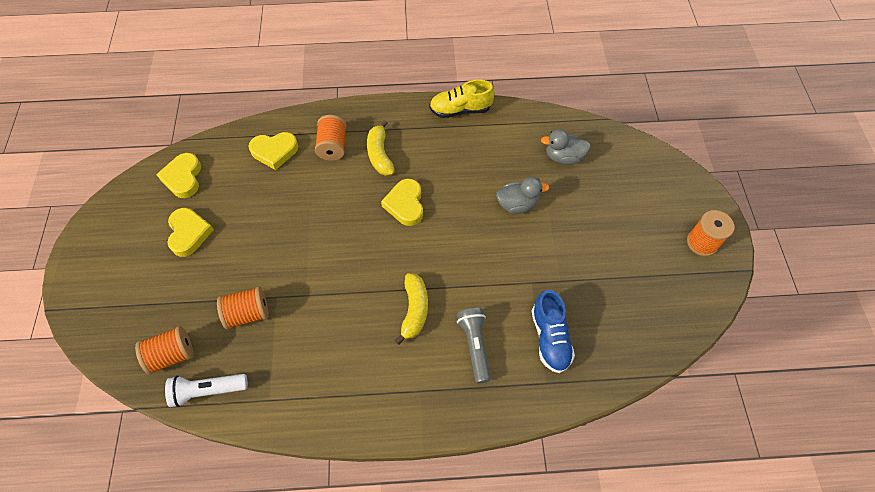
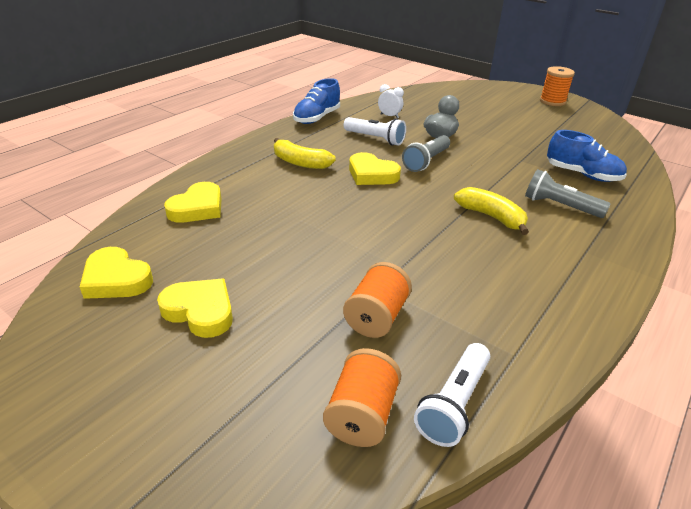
camera: 50 degrees left, 25 degrees down
(333, 146) = (251, 178): orange spool -> none
(460, 110) = (317, 118): yellow shoe -> blue shoe
(461, 223) = (426, 161): none -> grey flashlight
(464, 168) = (375, 139): none -> white flashlight
(517, 149) = (389, 116): none -> white clock
(563, 157) = (422, 107): grey duck -> none

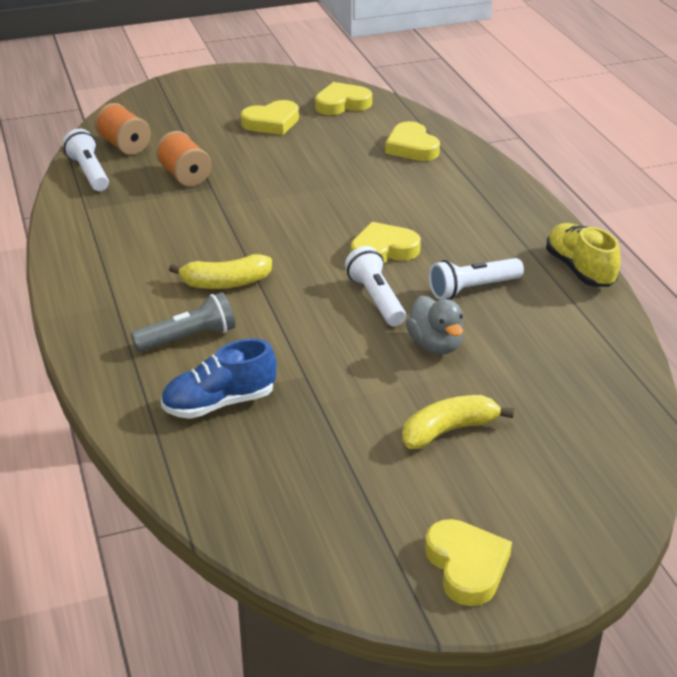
camera: 125 degrees right, 0 degrees up
(300, 163) = (453, 218): yellow banana -> yellow banana (448, 430)
(317, 118) = (579, 269): blue shoe -> yellow shoe
(389, 116) = (540, 332): white clock -> none
(426, 161) = (376, 299): grey flashlight -> white flashlight
(552, 101) = (466, 566): orange spool -> yellow heart

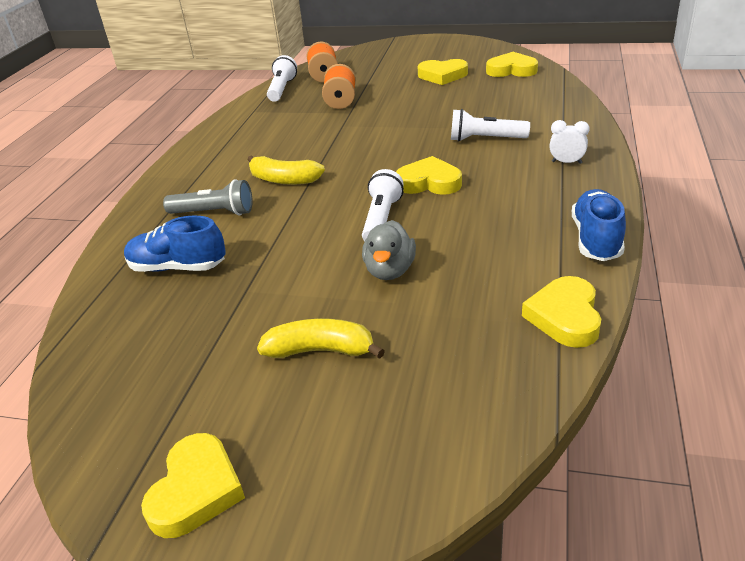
camera: 35 degrees right, 0 degrees up
(411, 147) = (537, 109): yellow heart -> yellow heart (565, 316)
(473, 288) = (473, 231): white flashlight -> white flashlight (485, 139)
(491, 201) = (566, 162): none -> white clock
(579, 269) = (596, 239): yellow shoe -> blue shoe

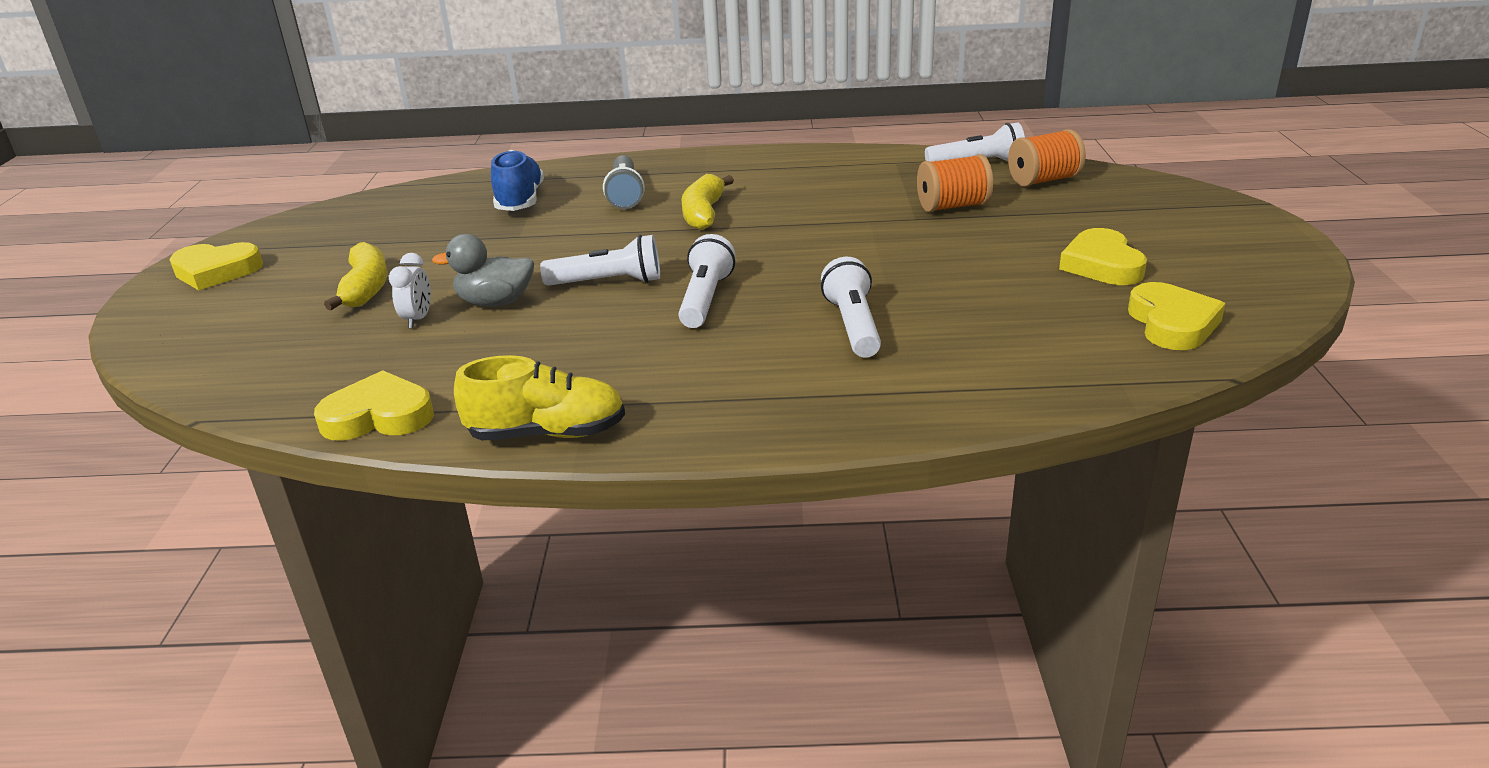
camera: 75 degrees right, 5 degrees down
(429, 182) = (705, 299): yellow heart -> white flashlight
(566, 162) = (784, 400): white clock -> white clock (418, 319)
(596, 239) = (547, 433): blue shoe -> yellow shoe

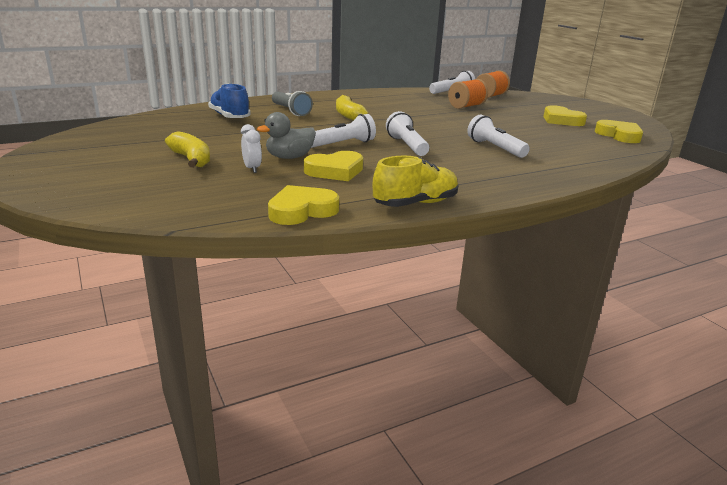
camera: 30 degrees left, 5 degrees down
(216, 271) = (58, 161): yellow heart -> yellow heart (335, 171)

